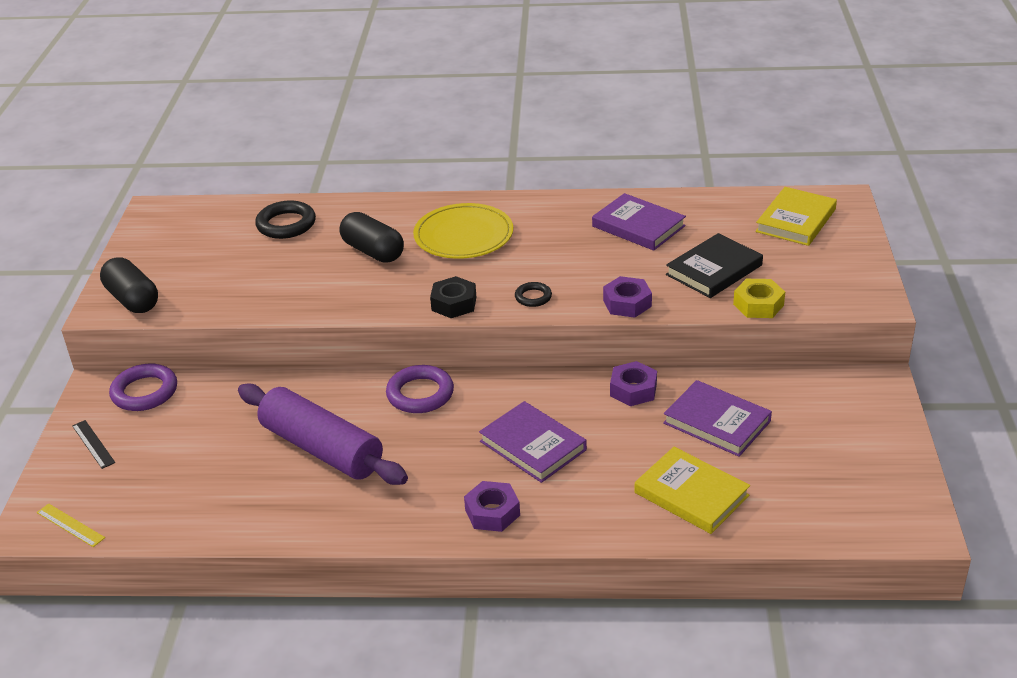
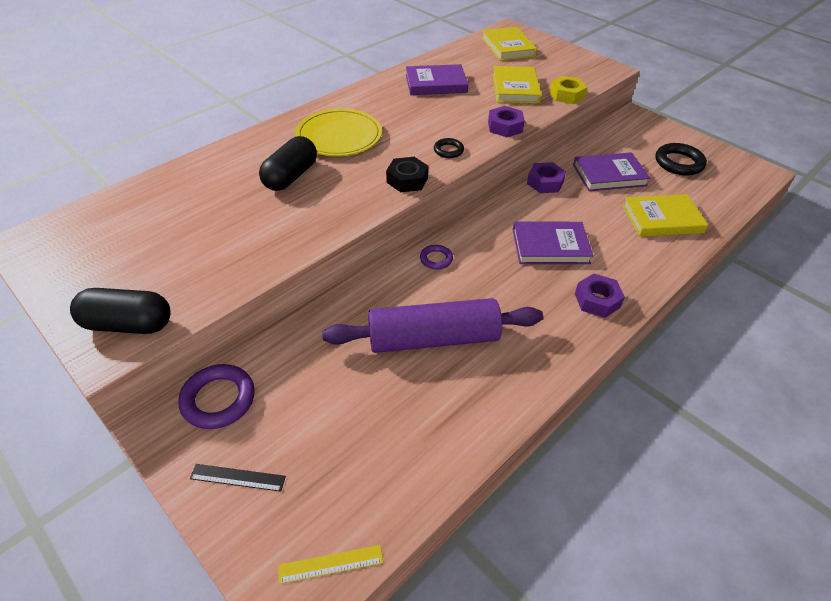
camera: 50 degrees left, 10 degrees up
(286, 224) = (184, 192): black ring -> black ring (678, 163)
(373, 251) = (291, 176): black capsule -> black capsule turned 60 degrees counterclockwise
(420, 394) = (436, 259): purple ring -> purple ring, size x0.56
(714, 270) = (515, 88): black book -> yellow book

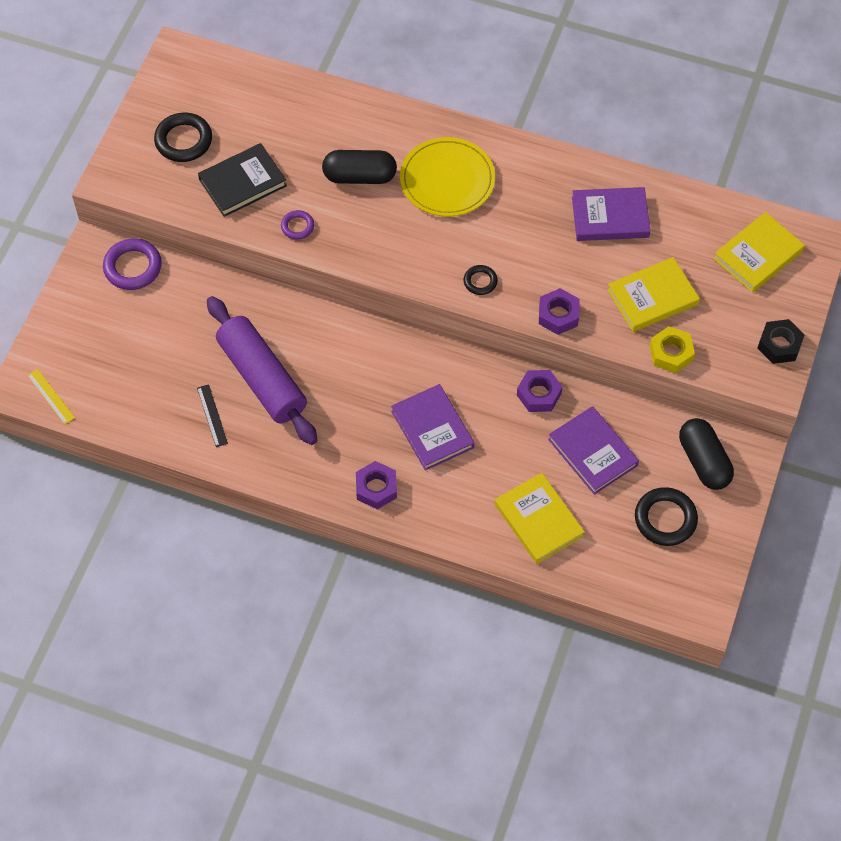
camera: 65 degrees right, 15 degrees up
(128, 272) = (183, 140): none -> black ring
(128, 324) = (137, 175): black capsule -> black capsule (703, 461)
(223, 247) = (242, 182): none -> black book
(237, 477) = (81, 314): black ruler -> black ruler (212, 415)
(407, 180) = (409, 268): black nut -> black nut (779, 345)
(436, 84) = (610, 217): purple book -> purple book turned 60 degrees counterclockwise
(436, 259) = (359, 342): purple ring -> purple ring (297, 226)

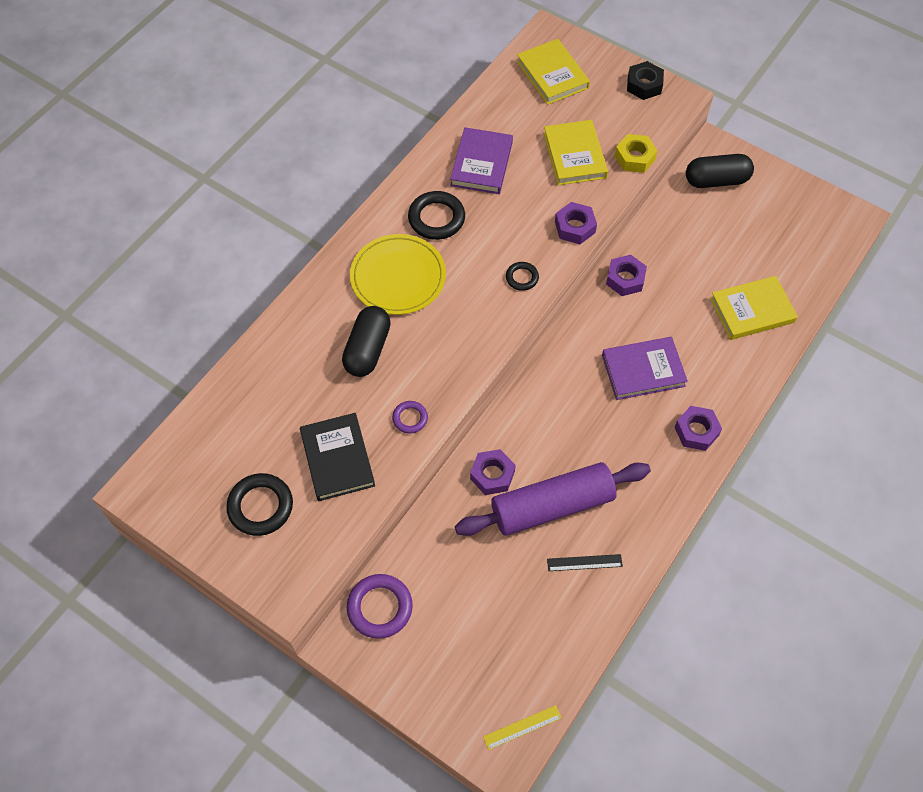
camera: 75 degrees left, 0 degrees up
(281, 323) = (492, 475): none -> purple nut
(593, 452) = (692, 254): purple book -> none
(665, 519) = (766, 220): black ring -> black ring (436, 218)

